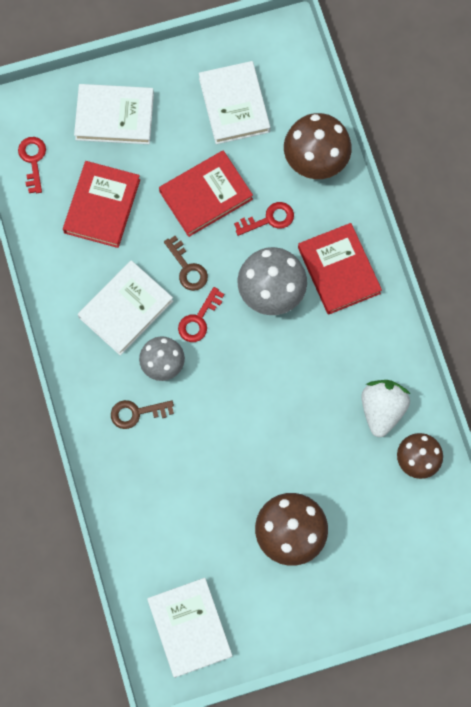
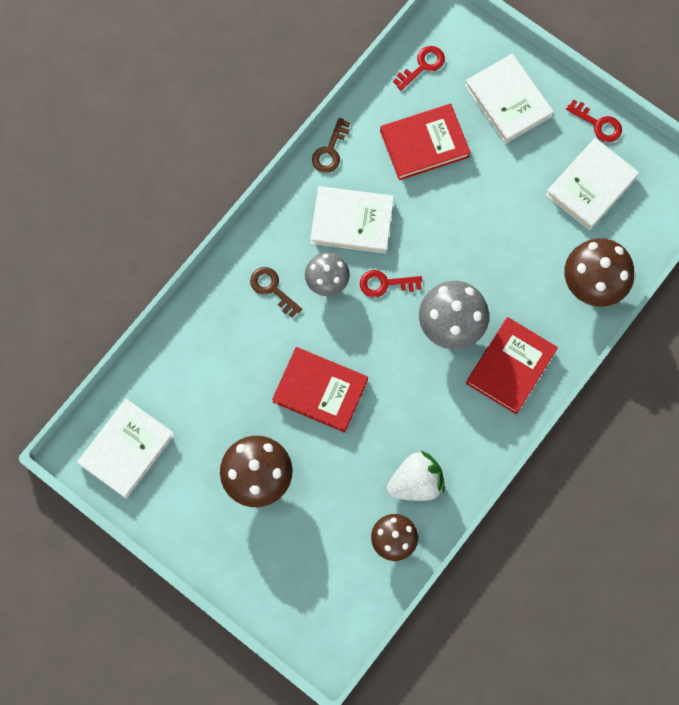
camera: 55 degrees right, 0 degrees up
(187, 268) = (422, 245): brown key -> brown key (330, 151)
(206, 195) = (495, 217): red book -> red book (320, 391)
(269, 219) = (513, 281): red key -> red key (598, 124)

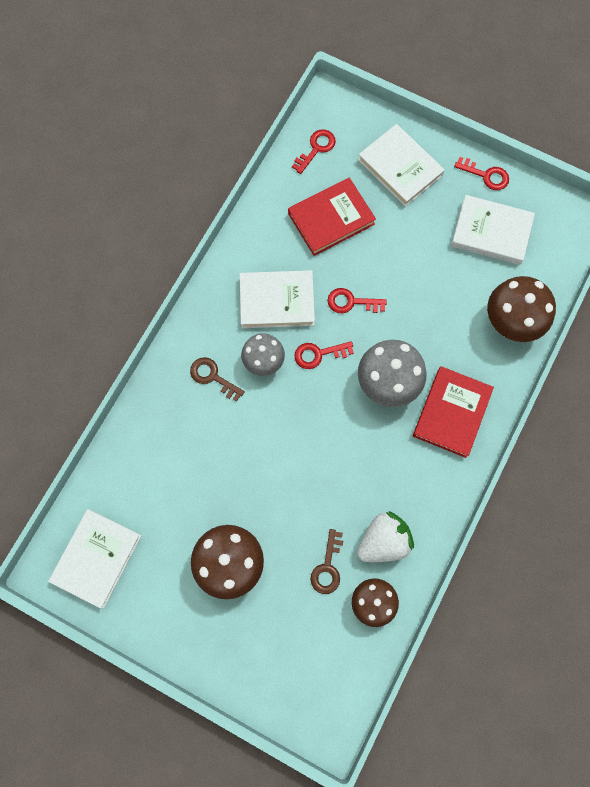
camera: 10 degrees left, 0 degrees up
(320, 391) = (275, 467): red book -> none
(330, 151) = (245, 239): brown key -> brown key (327, 567)
(429, 235) = (351, 302): none -> red key
(591, 186) = (491, 232): white book -> white book turned 75 degrees clockwise

